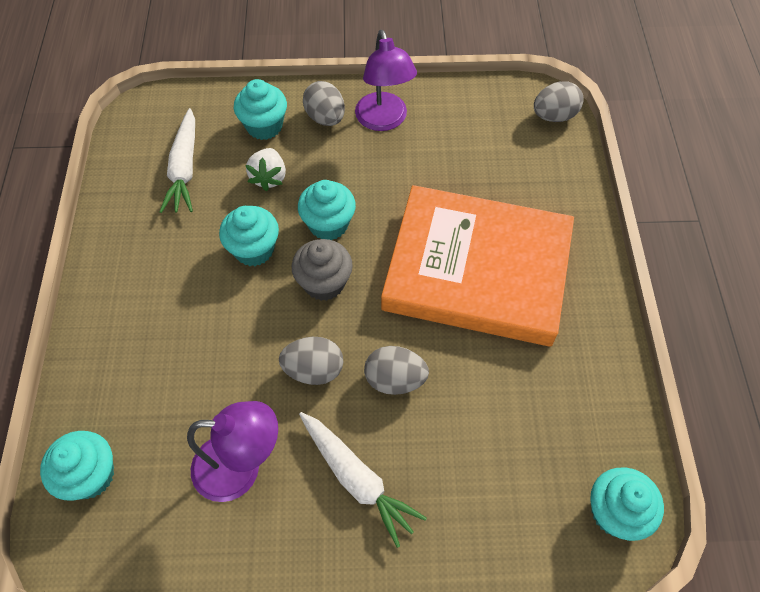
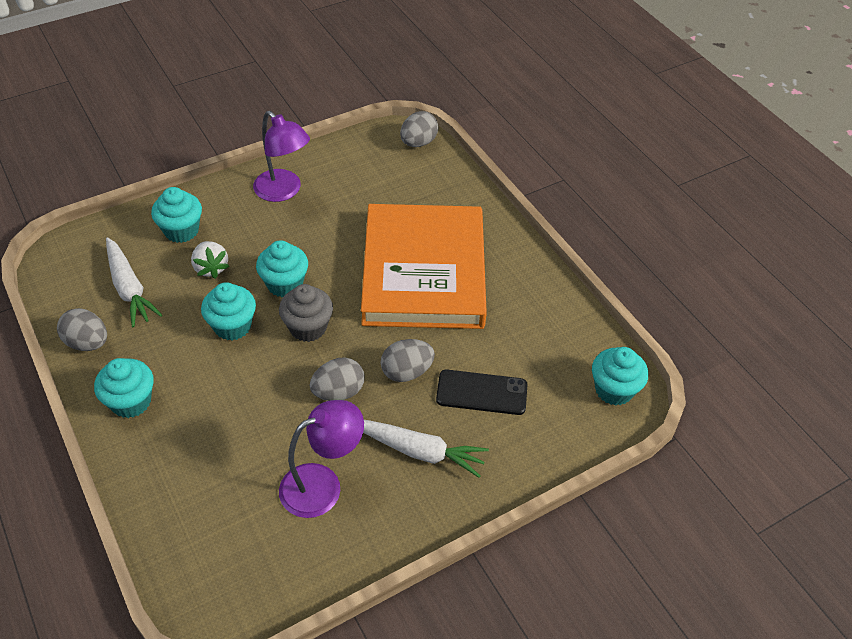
camera: 30 degrees left, 10 degrees down
(90, 475) = (197, 547): turquoise cupcake -> turquoise cupcake (131, 401)
(325, 118) = (232, 206): grey egg -> grey egg (87, 343)
(461, 442) = (481, 393): none -> black phone
(477, 270) = (424, 272): orange book -> orange book turned 75 degrees counterclockwise

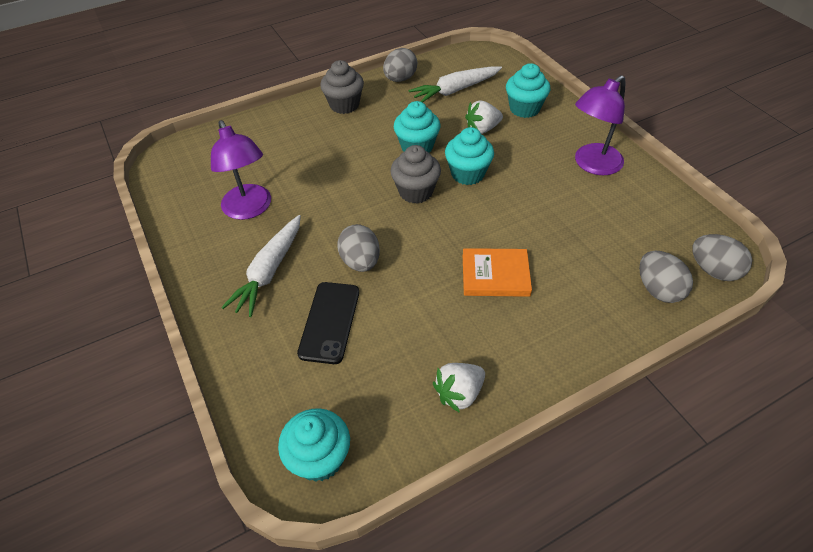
camera: 95 degrees right, 0 degrees up
(131, 401) = (344, 105): turquoise cupcake -> grey cupcake
(338, 392) = (342, 215): grey egg -> grey egg (658, 289)
(424, 272) = (495, 275): orange book -> orange book, size x0.41
(545, 301) = (459, 393): none -> white strawberry

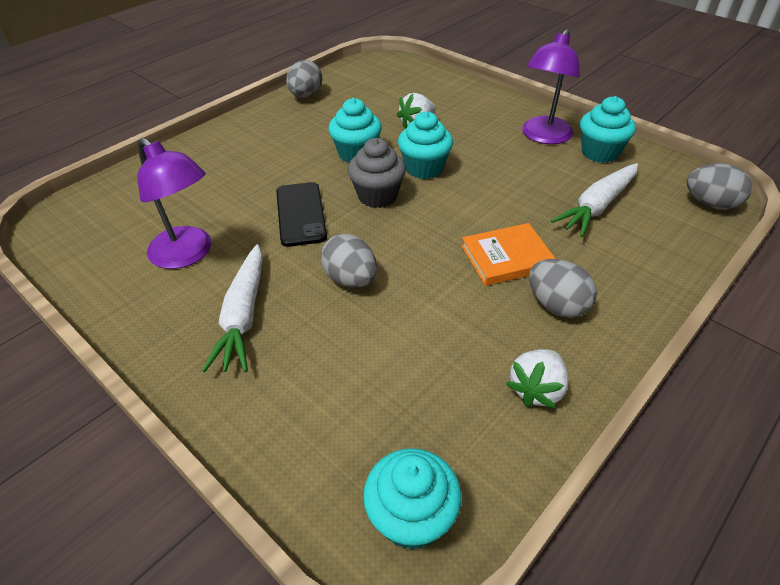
camera: 20 degrees left, 5 degrees down
(329, 322) = (345, 353): black phone -> black phone (301, 214)
(344, 105) = (255, 129): grey cupcake -> none
(455, 90) = (370, 96): white carrot -> white carrot (597, 206)
(524, 109) = (449, 100): turquoise cupcake -> turquoise cupcake (599, 153)
(658, 289) = (672, 233): grey egg -> grey egg (556, 305)

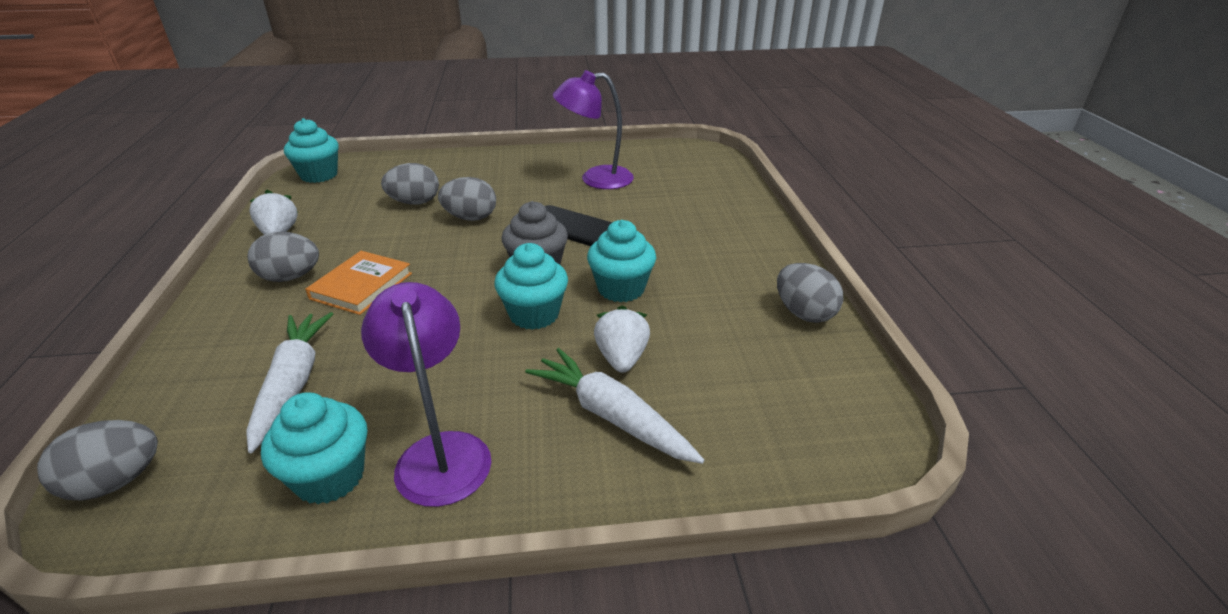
camera: 130 degrees right, 10 degrees down
(243, 316) = (507, 178): white carrot -> white carrot (612, 416)
(368, 342) = (414, 202): none -> grey egg

